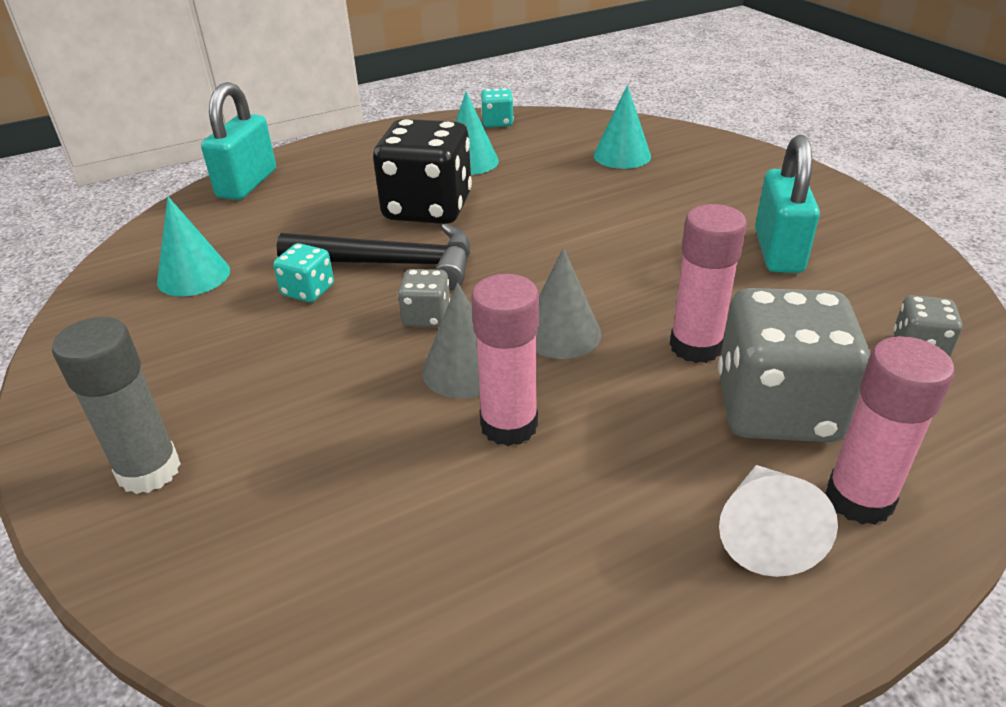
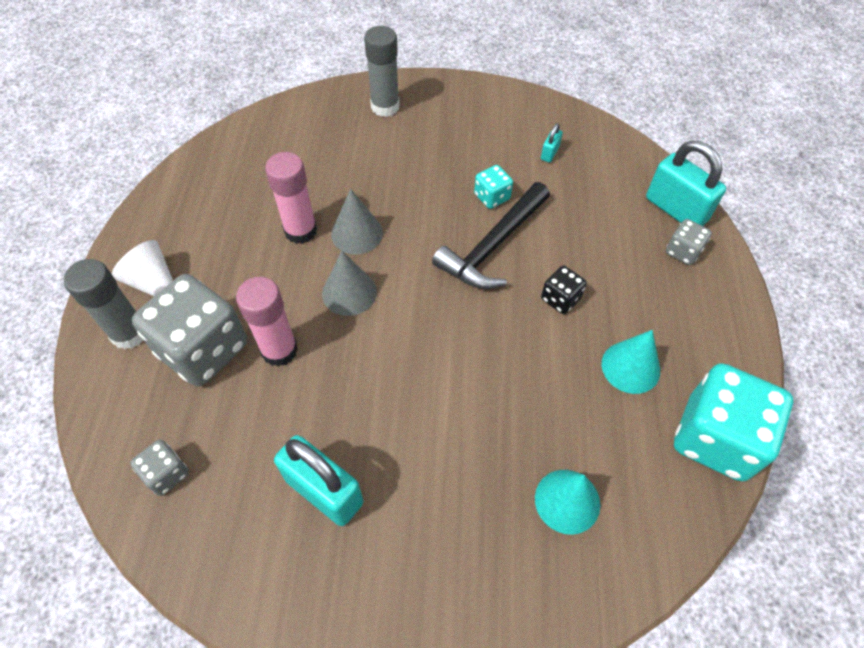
camera: 120 degrees right, 20 degrees up
(193, 276) = (549, 153): turquoise cone -> turquoise padlock
(426, 316) = (419, 239): grey dice -> grey dice (682, 251)
(428, 208) = (560, 299): black dice -> black dice, size x0.46
(497, 122) = (715, 438): turquoise dice -> turquoise dice, size x2.16
(859, 499) = (129, 333): pink glue stick -> grey glue stick

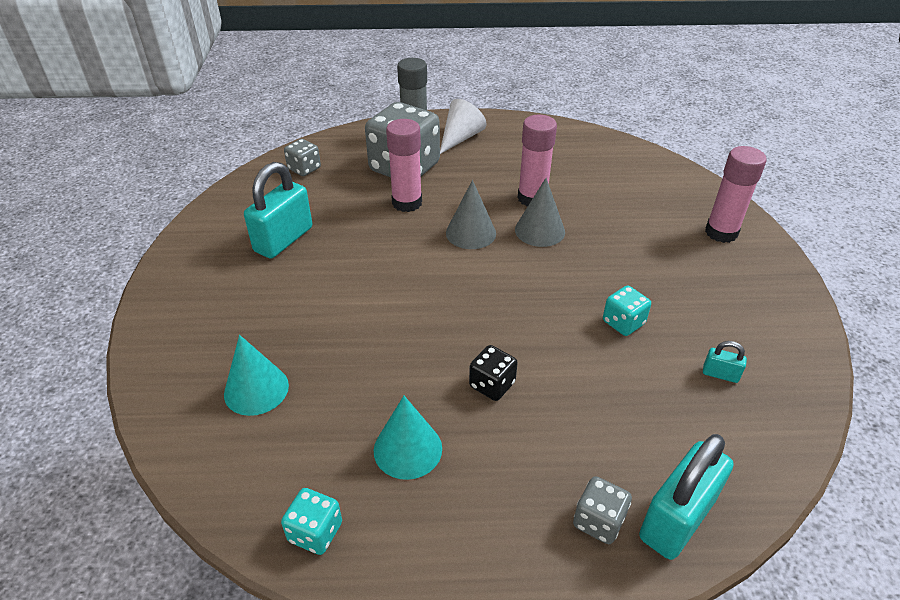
camera: 85 degrees right, 15 degrees down
(385, 107) = (721, 232): grey glue stick -> pink glue stick
(493, 246) = (551, 326): black hammer -> none
(715, 438) = (315, 532): turquoise dice -> turquoise dice, size x0.46

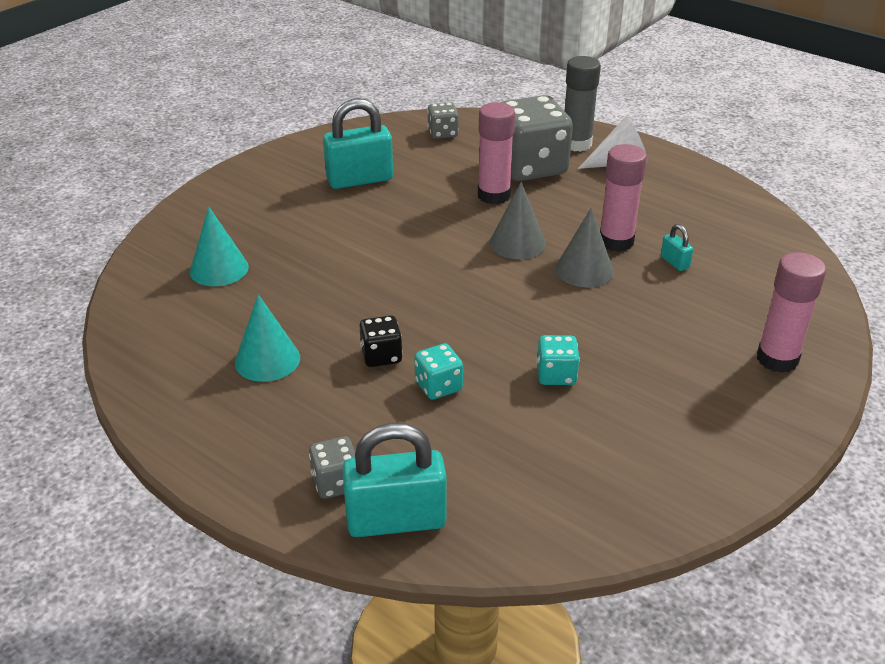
camera: 40 degrees right, 5 degrees down
(315, 532) = (152, 370): turquoise dice -> turquoise dice (438, 386)
(720, 374) = (588, 459): turquoise padlock -> turquoise padlock (674, 262)

